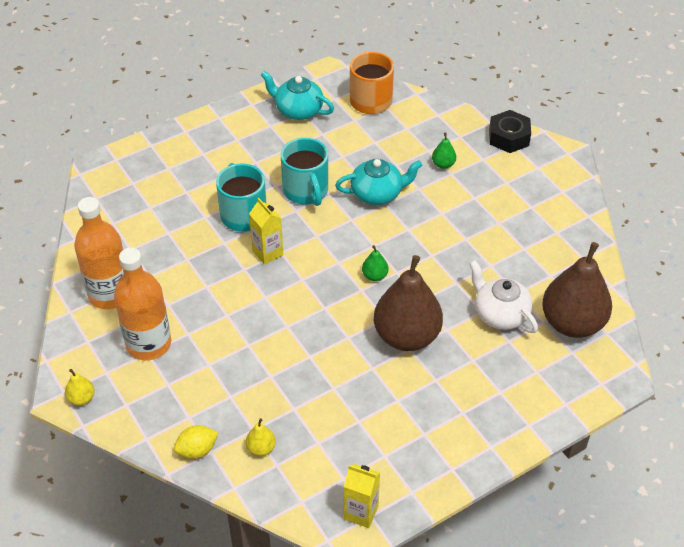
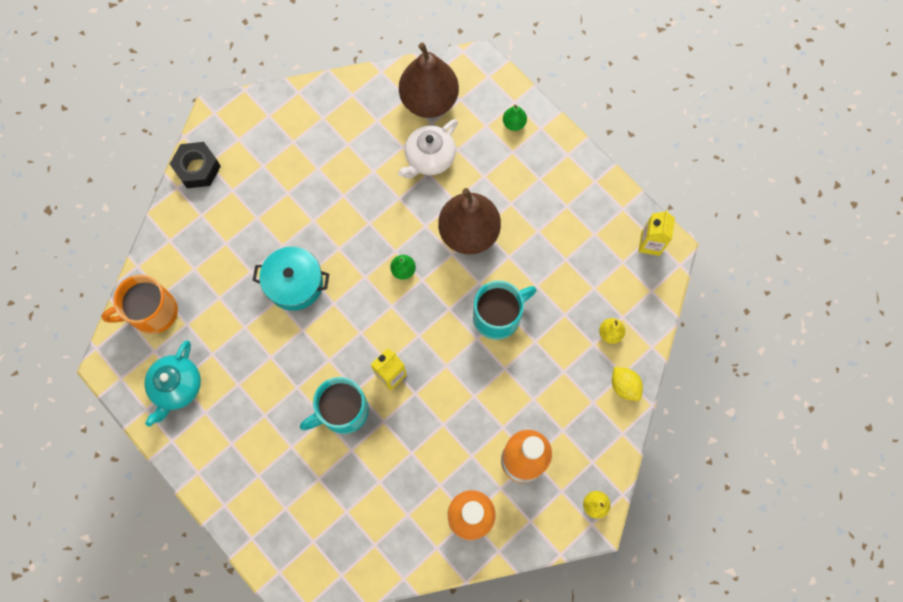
camera: 100 degrees left, 25 degrees up
(306, 191) = (300, 354): turquoise mug -> turquoise mug (498, 316)
(377, 193) = (294, 283): turquoise teapot -> turquoise pot
(443, 164) = (245, 226): green pear -> green pear (514, 123)

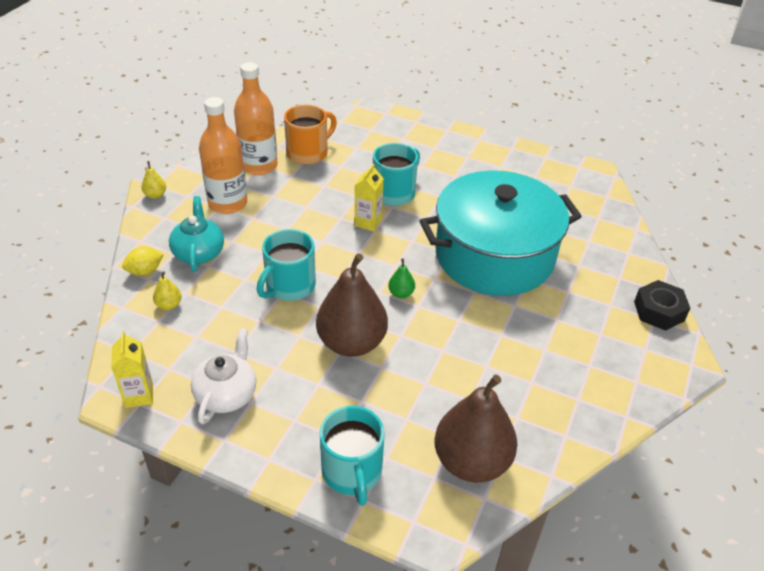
camera: 155 degrees right, 30 degrees down
(152, 312) = (594, 206): orange mug -> orange mug (308, 153)
(177, 387) = (534, 173): turquoise teapot -> turquoise teapot (199, 252)
(294, 283) = (494, 255): turquoise pot -> turquoise pot, size x2.09
(429, 158) = (433, 398): white teapot -> white teapot (227, 394)
(514, 123) = (352, 472): green pear -> turquoise mug
(624, 386) = (145, 271): yellow lemon -> yellow lemon turned 60 degrees counterclockwise

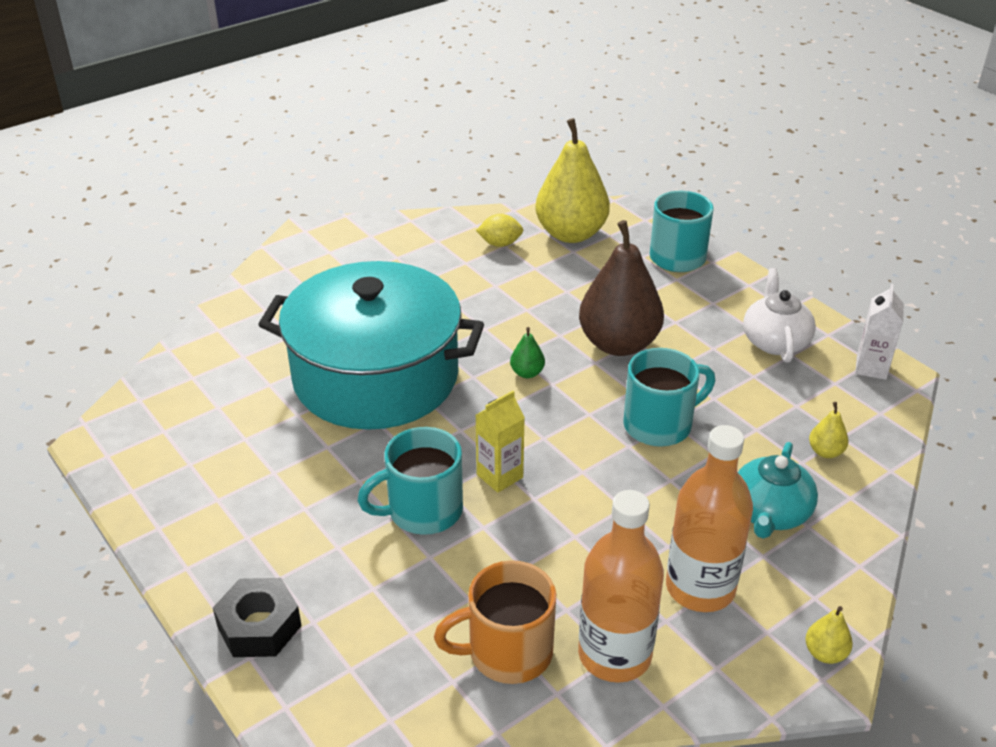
camera: 150 degrees left, 5 degrees down
(139, 395) = (871, 368): yellow carton -> white carton
(145, 271) = (855, 510): yellow lemon -> yellow lemon (500, 244)
(227, 394) = (775, 341): white teapot -> white teapot turned 135 degrees clockwise
(471, 462) = (571, 234): brown pear -> yellow pear
(658, 311) = (272, 272): black nut -> black nut (259, 626)

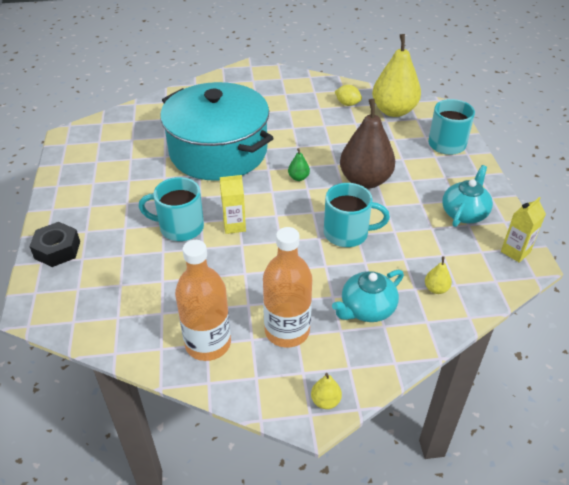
camera: 30 degrees right, 5 degrees up
(507, 652) = (156, 316): orange mug -> none
(775, 341) = (464, 213): white teapot -> turquoise teapot
(871, 368) = (515, 252): white carton -> yellow carton

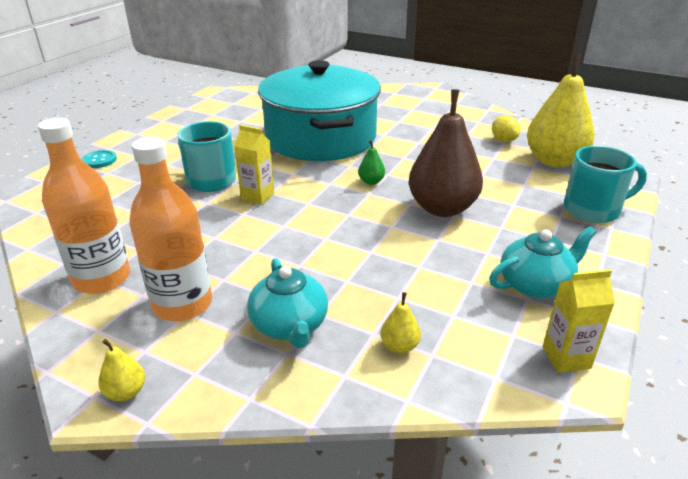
camera: 35 degrees right, 10 degrees down
(57, 250) = (99, 160): black nut -> turquoise button
(347, 233) = (361, 246): turquoise mug -> none
(366, 309) = (290, 326): turquoise teapot -> turquoise teapot turned 105 degrees counterclockwise

